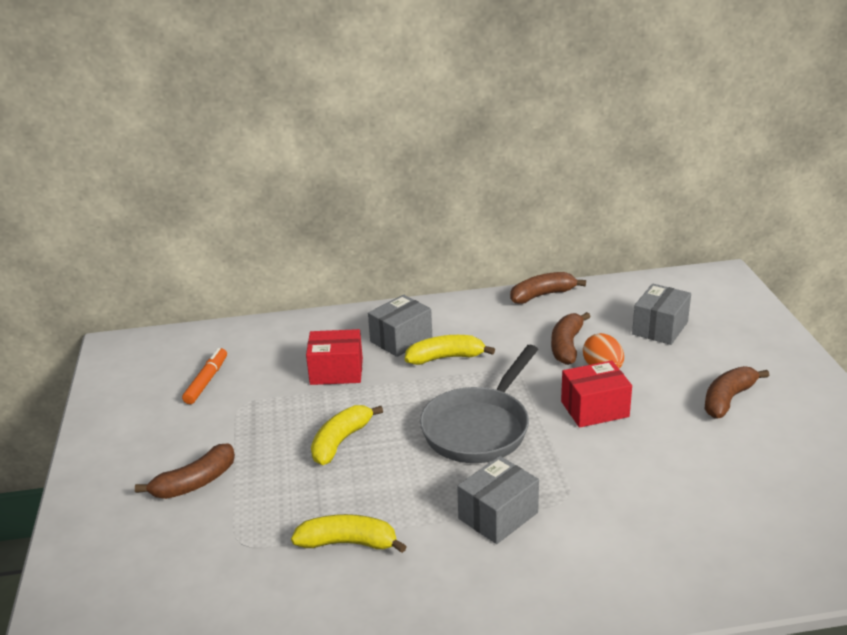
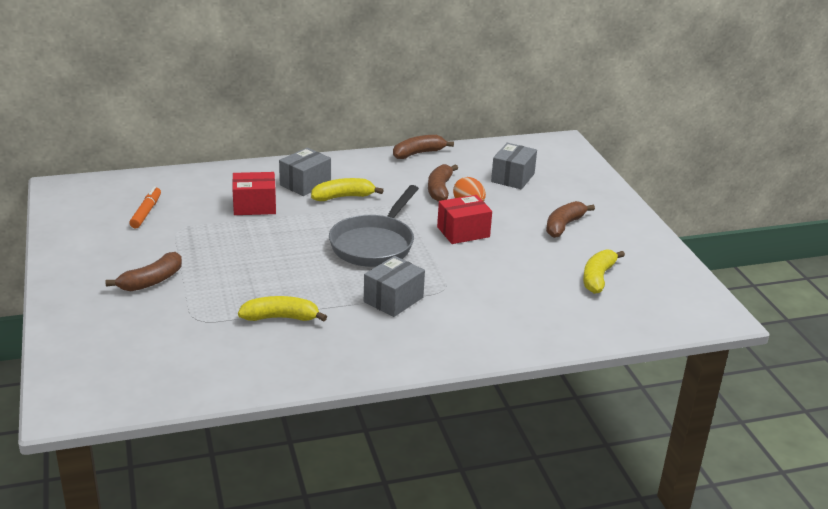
camera: 10 degrees left, 0 degrees up
(341, 441) = (265, 253): yellow banana -> yellow banana (598, 278)

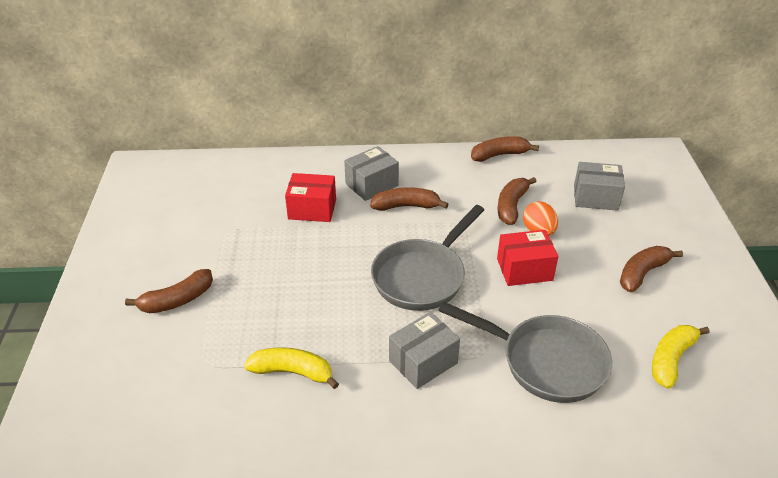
camera: 15 degrees right, 10 degrees up
(146, 212) = (203, 206): orange marker -> none
(343, 197) = (406, 206): yellow banana -> brown banana
(496, 289) = (545, 362): none -> grey pan
(512, 178) = (595, 197): grey box -> grey box turned 60 degrees clockwise

